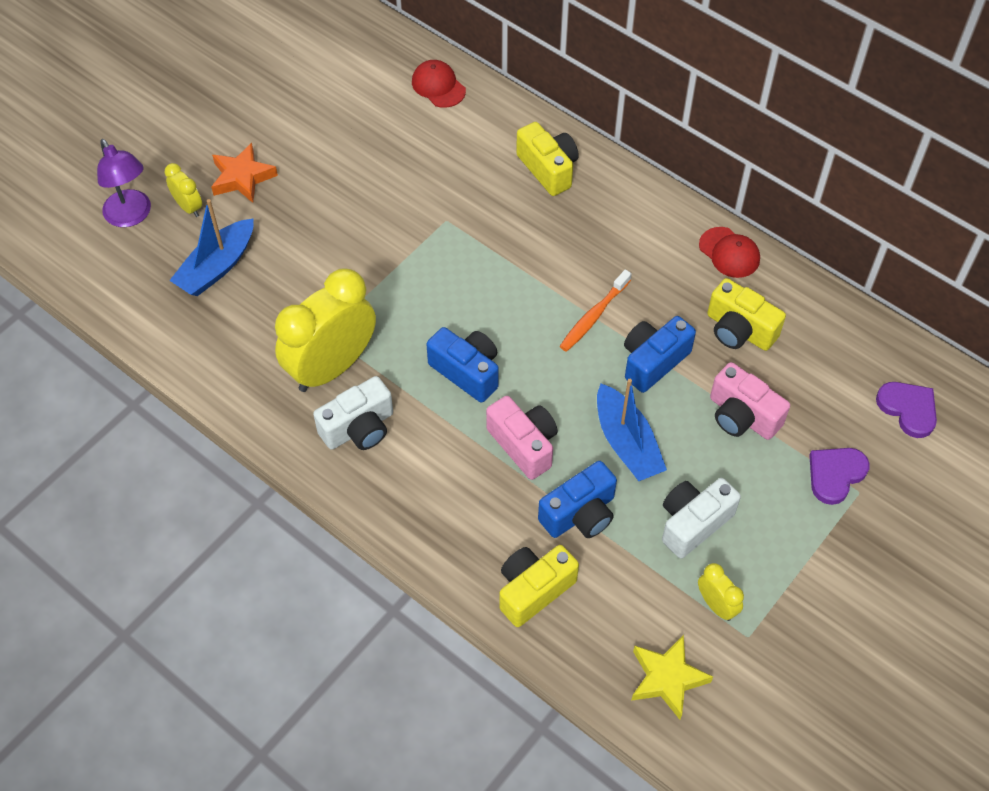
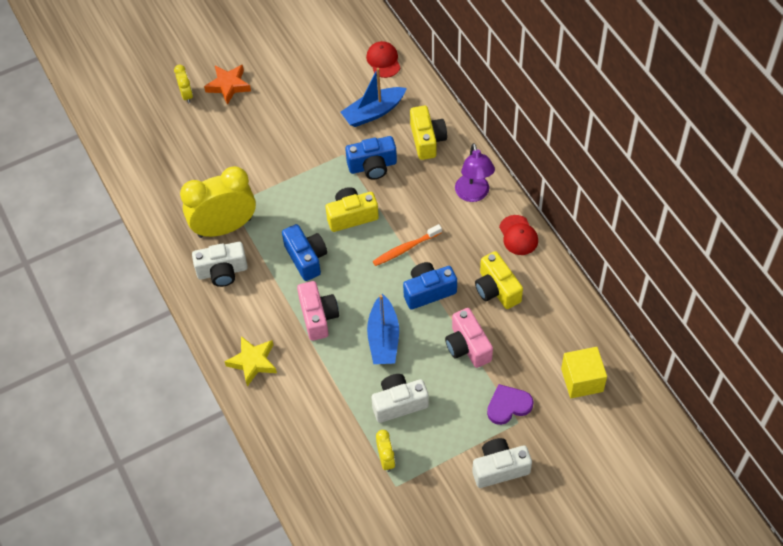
camera: 25 degrees right, 0 degrees up
(131, 216) = (150, 90): purple lamp -> purple lamp (473, 194)
(217, 267) = (185, 140): blue boat -> blue boat (373, 112)
(533, 590) = (278, 409): yellow camera -> yellow camera (351, 216)
(580, 514) = (330, 372): blue camera -> blue camera (372, 166)
(667, 679) = (331, 492): yellow star -> yellow star (253, 362)
(869, 561) = (499, 468): none -> white camera
(908, 409) = (582, 380): purple heart -> yellow cube

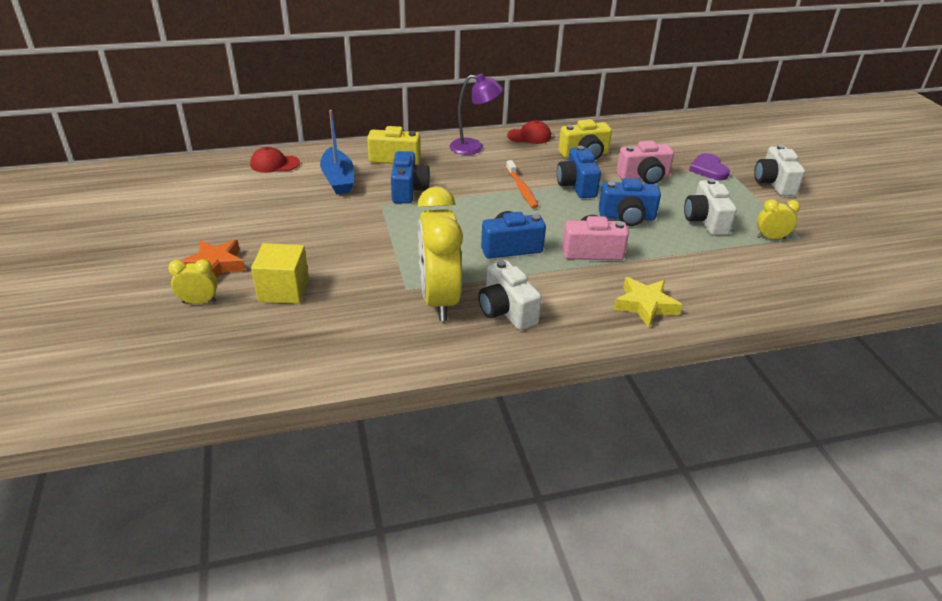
camera: 80 degrees left, 20 degrees down
(222, 271) = (506, 311): white camera -> white camera turned 150 degrees clockwise
(351, 216) = (466, 212): yellow camera -> none
(383, 338) = (627, 217): blue boat -> blue camera
(582, 380) = (684, 136): yellow cube -> yellow cube (284, 290)

